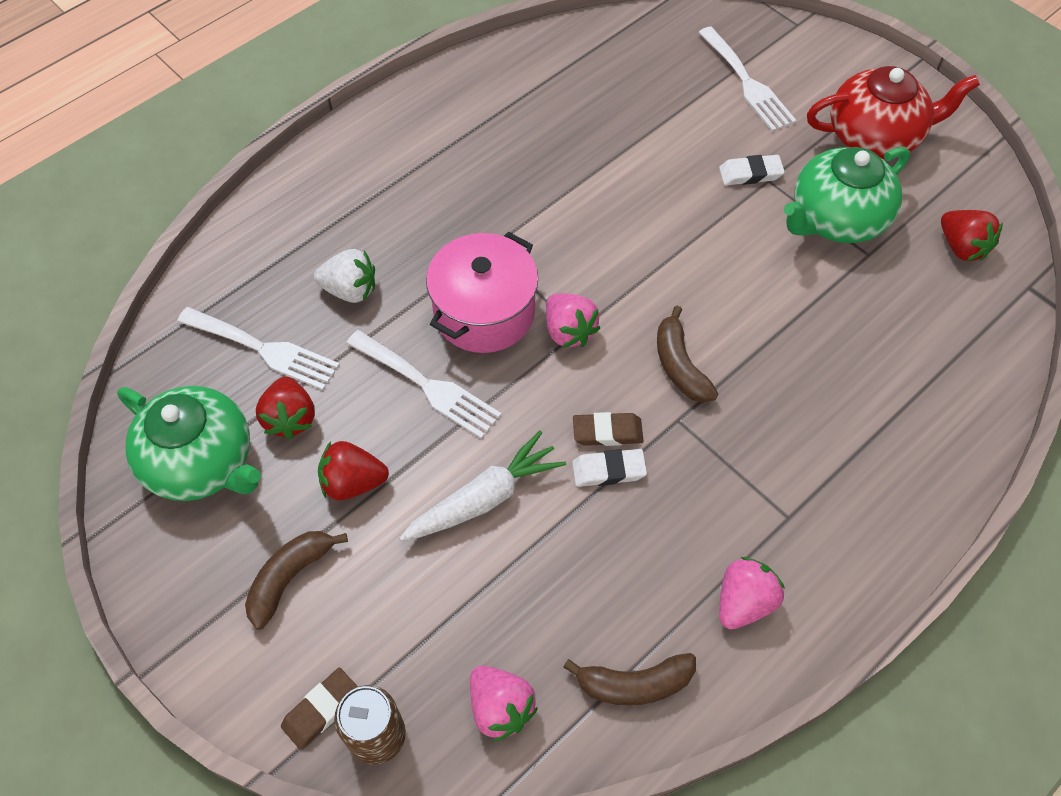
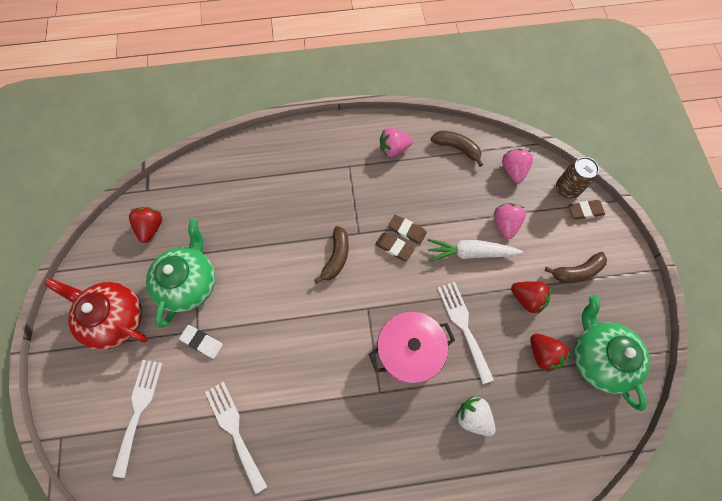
camera: 145 degrees left, 10 degrees up
(264, 350) = (539, 407): white fork -> white fork (234, 430)
(290, 418) = (543, 354): red strawberry -> red strawberry turned 120 degrees clockwise
(569, 331) = (374, 310): pink strawberry -> pink strawberry (505, 224)
(608, 470) = (407, 230): white eraser -> brown eraser
(836, 219) = (189, 283): green teapot -> green teapot turned 75 degrees counterclockwise

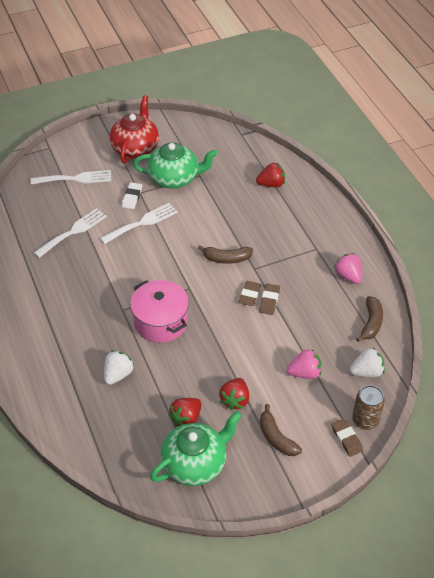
camera: 75 degrees right, 20 degrees down
(151, 227) = (211, 145): red strawberry -> red strawberry (271, 184)
(463, 326) = (194, 356): white fork -> white fork (142, 223)
(470, 253) = (265, 350): white carrot -> none
(513, 170) = (366, 372): pink strawberry -> white strawberry

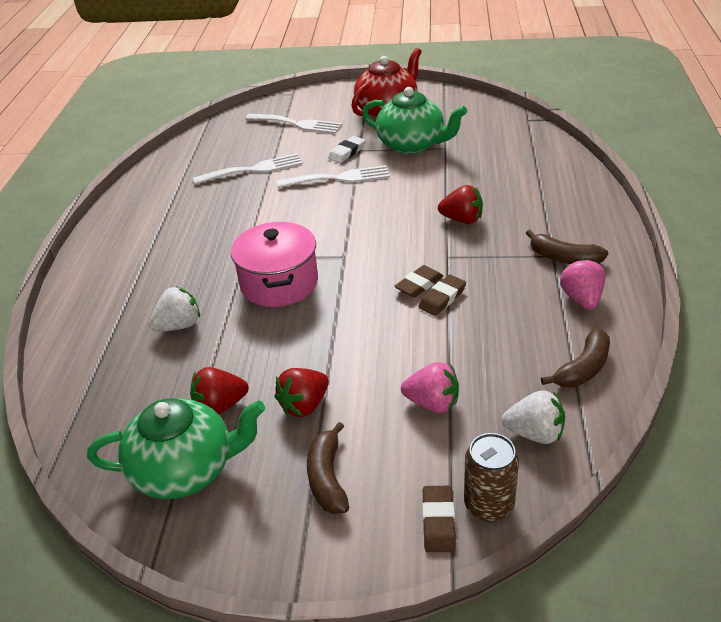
camera: 30 degrees right, 10 degrees down
(226, 258) = (417, 237): brown banana -> brown banana (563, 258)
(271, 184) = (534, 174): red strawberry -> red strawberry (462, 220)

